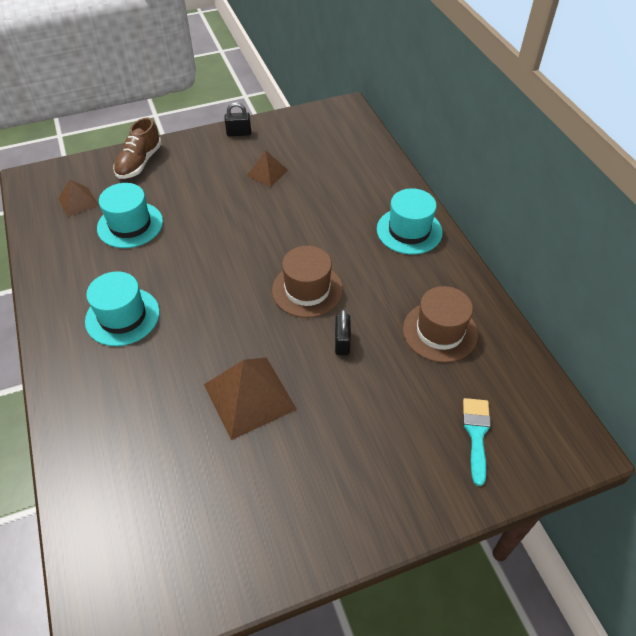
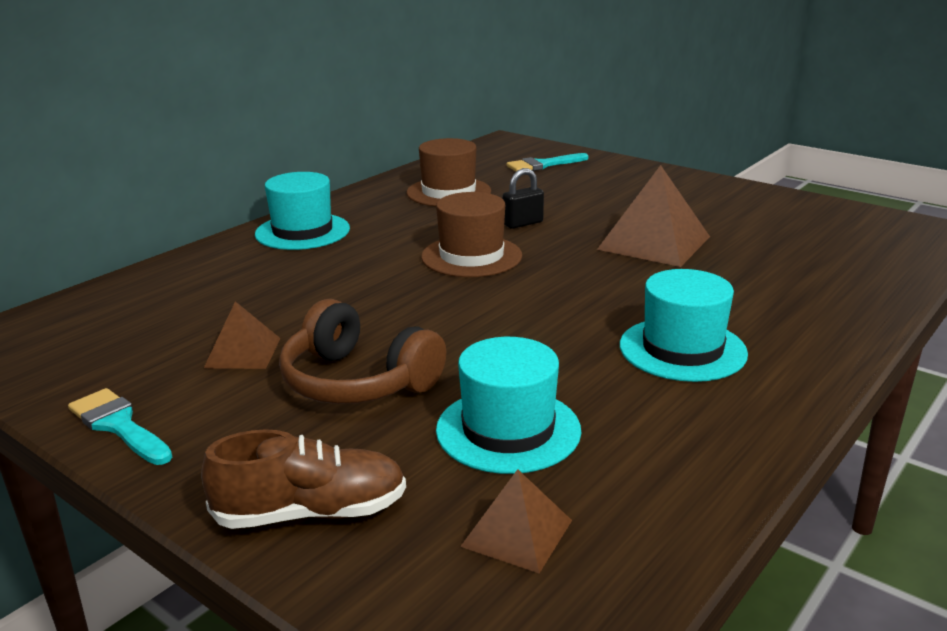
camera: 120 degrees left, 25 degrees down
(209, 197) = (358, 381): none -> brown headphones
(239, 133) = (118, 425): black padlock -> turquoise brush

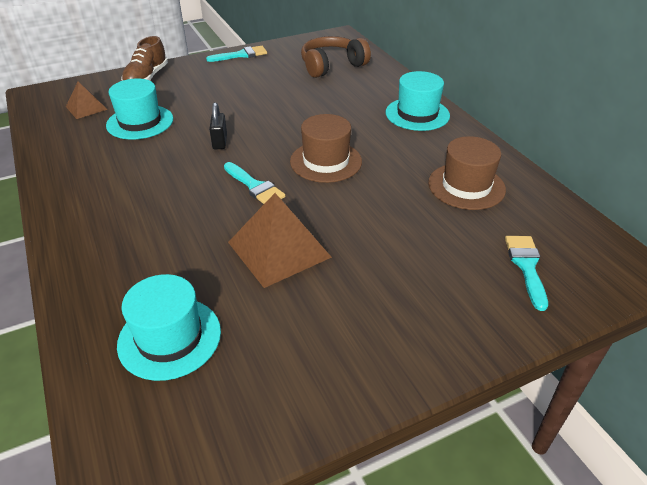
camera: 115 degrees right, 15 degrees up
(243, 352) = (272, 80): brown pyramid -> none
(358, 381) = (217, 99): brown headphones -> brown headphones (332, 66)
(523, 223) = (369, 200): black padlock -> black padlock (220, 142)
(571, 280) = (255, 186): none -> turquoise brush
(682, 349) = (136, 191): turquoise hat -> turquoise hat (169, 337)

